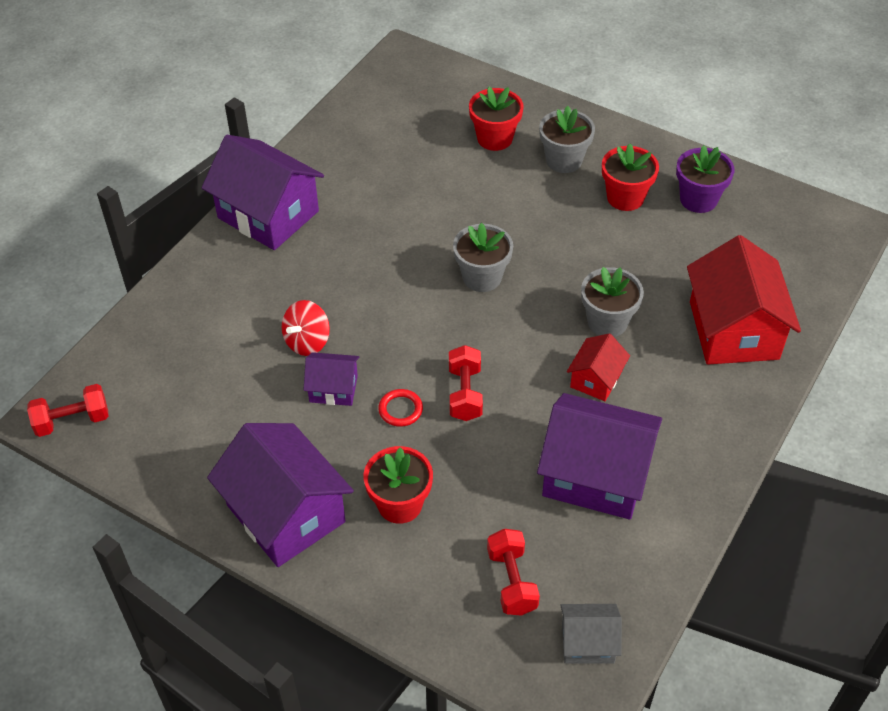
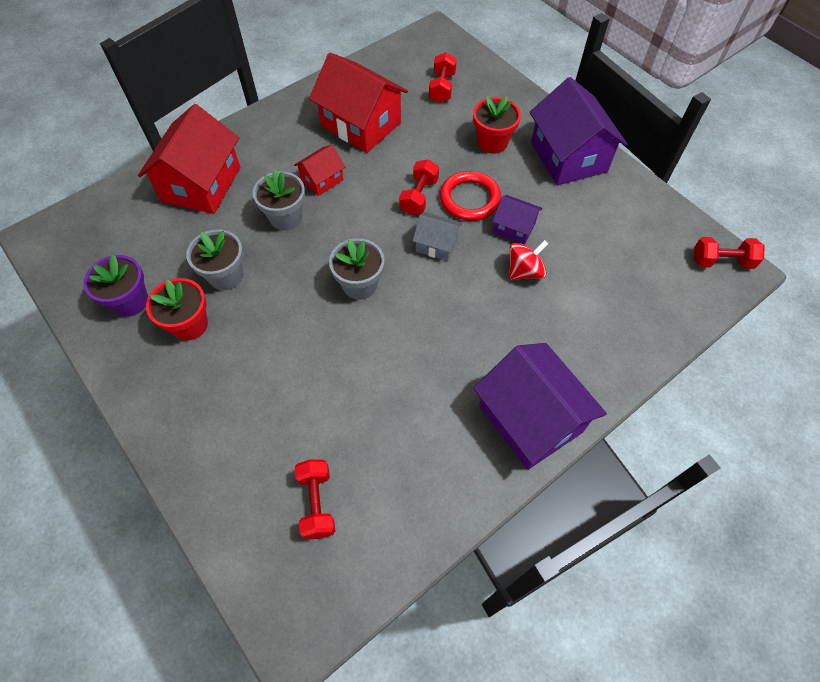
camera: 160 degrees left, 10 degrees up
(400, 409) = (469, 199): red ring -> red ring, size x1.82
(427, 117) = (317, 503): none -> red dumbbell
(494, 138) = (262, 443): red flower pot -> none
(564, 160) = (213, 388): grey flower pot -> grey flower pot (225, 276)
(587, 643) = (415, 53): grey house -> grey house (436, 244)
(595, 475) = (361, 124): purple house -> red house

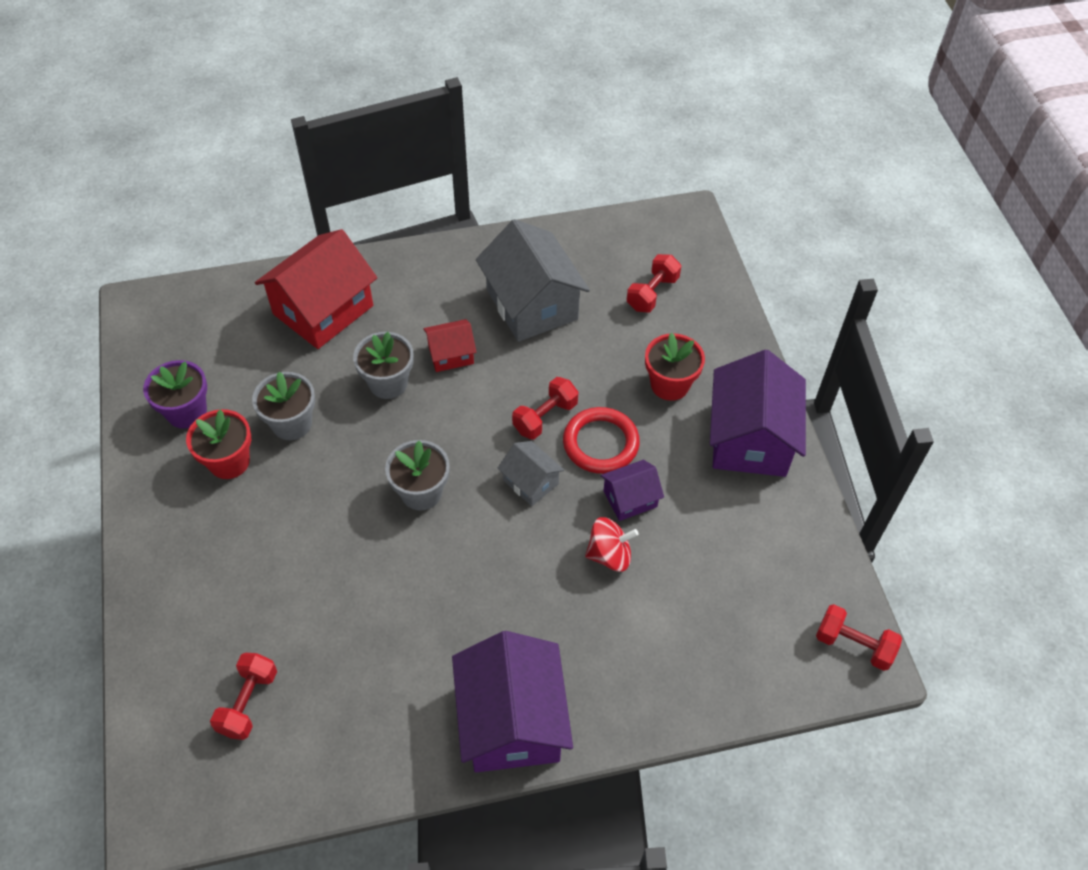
camera: 25 degrees right, 5 degrees down
(361, 124) = (532, 304): red house -> grey house
(514, 228) = (630, 499): purple house -> purple house turned 75 degrees counterclockwise

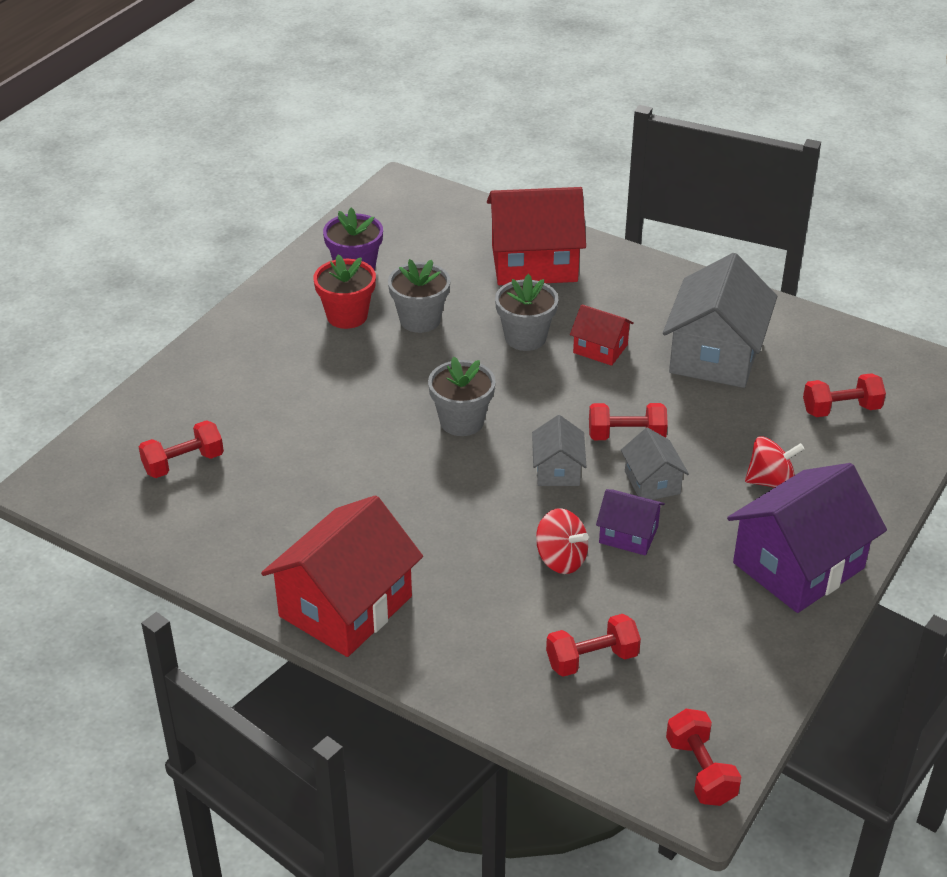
camera: 45 degrees right, 15 degrees down
(512, 721) = (345, 606): purple house -> red house
(600, 443) = (652, 482): red ring -> grey house
(670, 385) = (771, 482): red flower pot -> red spinning top
(710, 618) = (592, 659): none -> red dumbbell

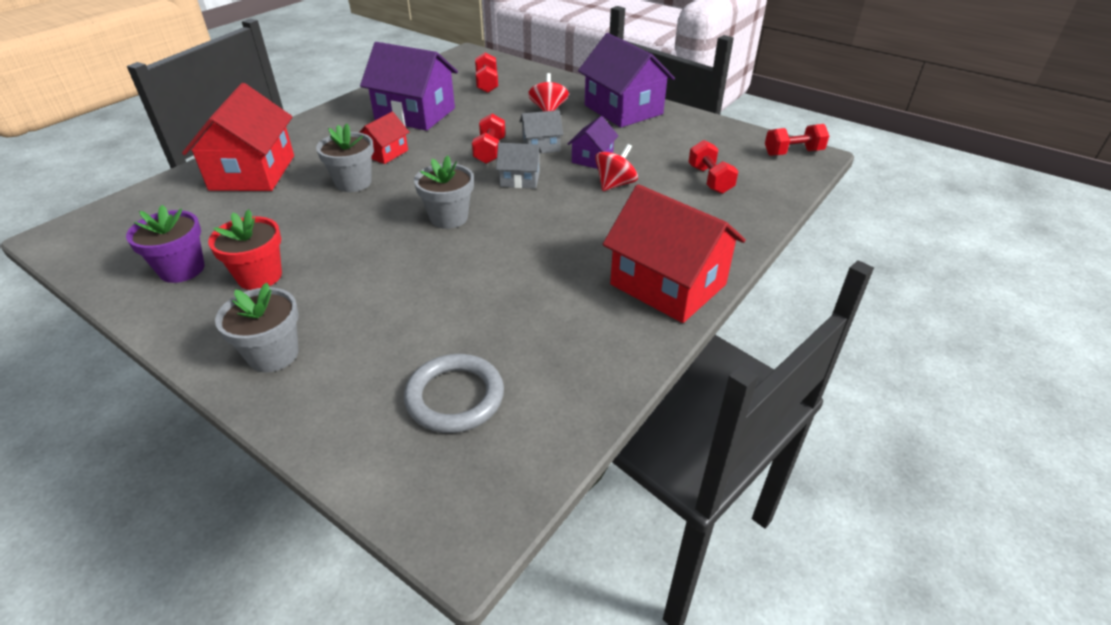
camera: 85 degrees left, 0 degrees up
(183, 463) = (455, 397): red dumbbell -> grey ring
(420, 320) = (295, 233): grey flower pot -> grey flower pot (273, 354)
(715, 355) = (415, 114): grey house -> purple house

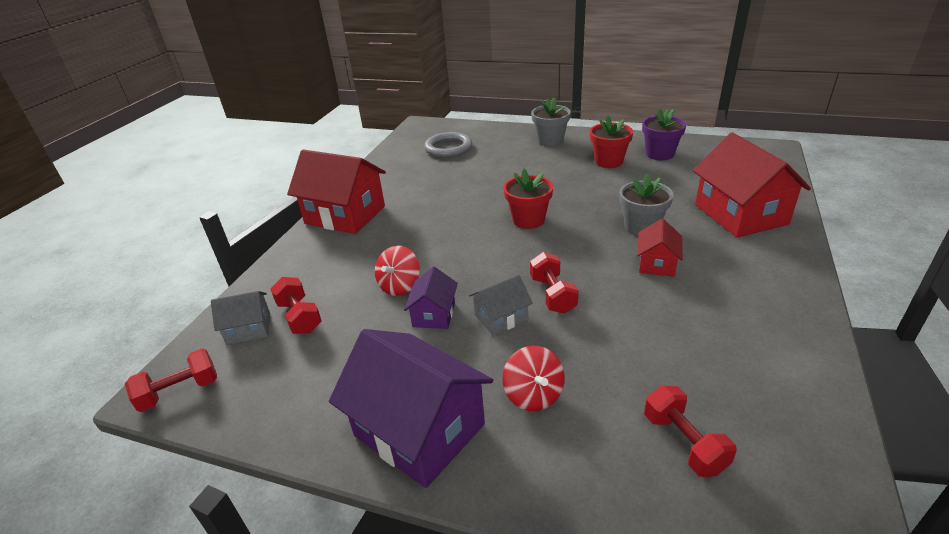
camera: 165 degrees right, 5 degrees down
(415, 114) = (703, 331): purple house -> none
(449, 217) = (528, 220): grey flower pot -> red flower pot
(520, 179) = (496, 268): grey house -> grey house (249, 329)

